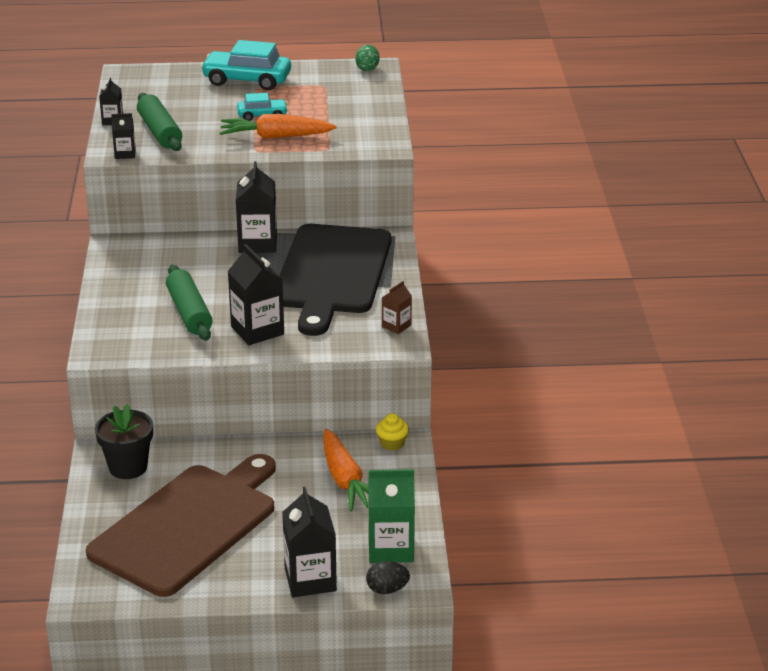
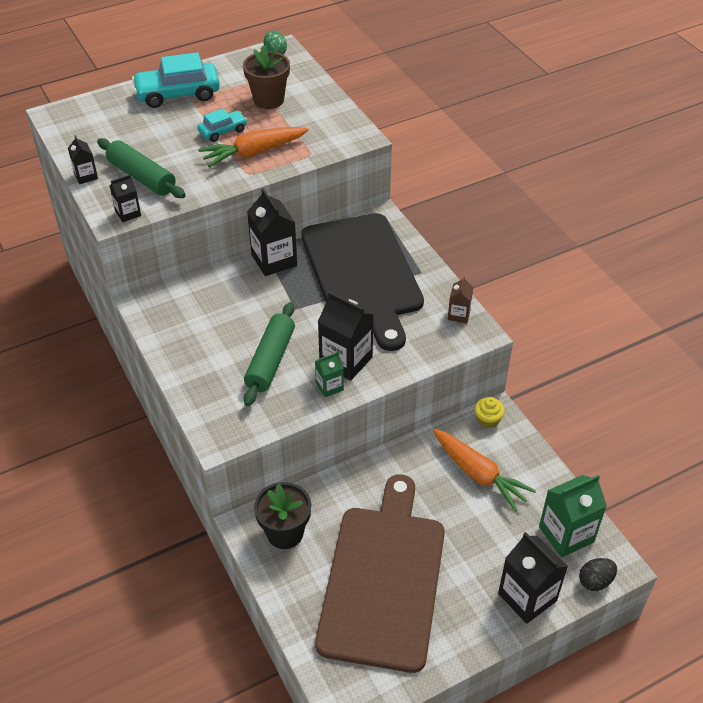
camera: 25 degrees left, 15 degrees up
(189, 312) = (270, 360): green rolling pin -> green rolling pin turned 60 degrees clockwise
(225, 344) = (329, 387): none -> green carton
(327, 102) = (268, 100): none -> brown flower pot

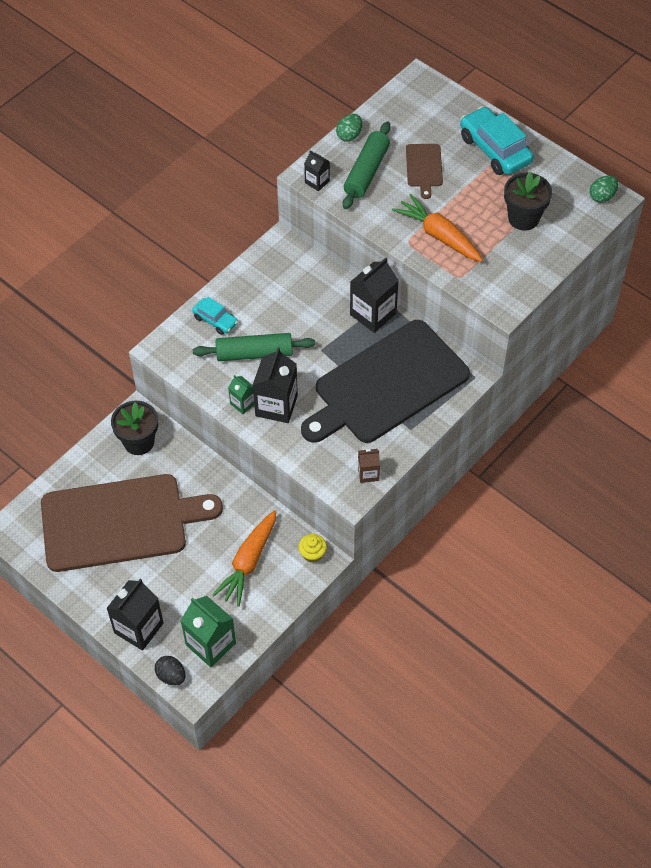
camera: 70 degrees right, 10 degrees up
(86, 176) = (349, 135): black carton -> green egg
(165, 140) = (424, 167): none -> brown cutting board
(223, 131) = (458, 202): turquoise car -> turquoise car (215, 320)
(268, 100) = (523, 218): brown flower pot -> black flower pot

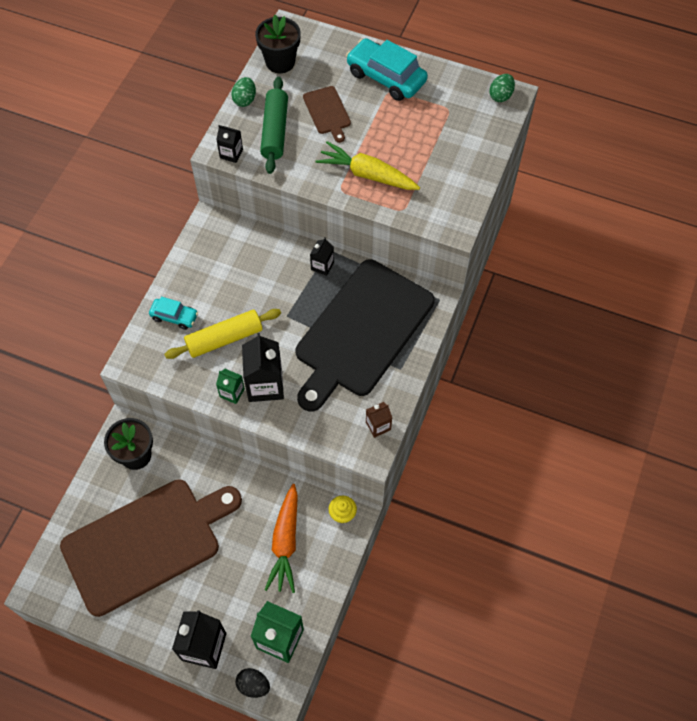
camera: 20 degrees left, 5 degrees up
(254, 353) = (224, 339): green rolling pin -> yellow rolling pin
(373, 314) = (322, 266): black carton -> black carton, size x0.54
(439, 235) = (367, 174): orange carrot -> yellow carrot
(523, 218) = (438, 136): black flower pot -> black flower pot (280, 62)

